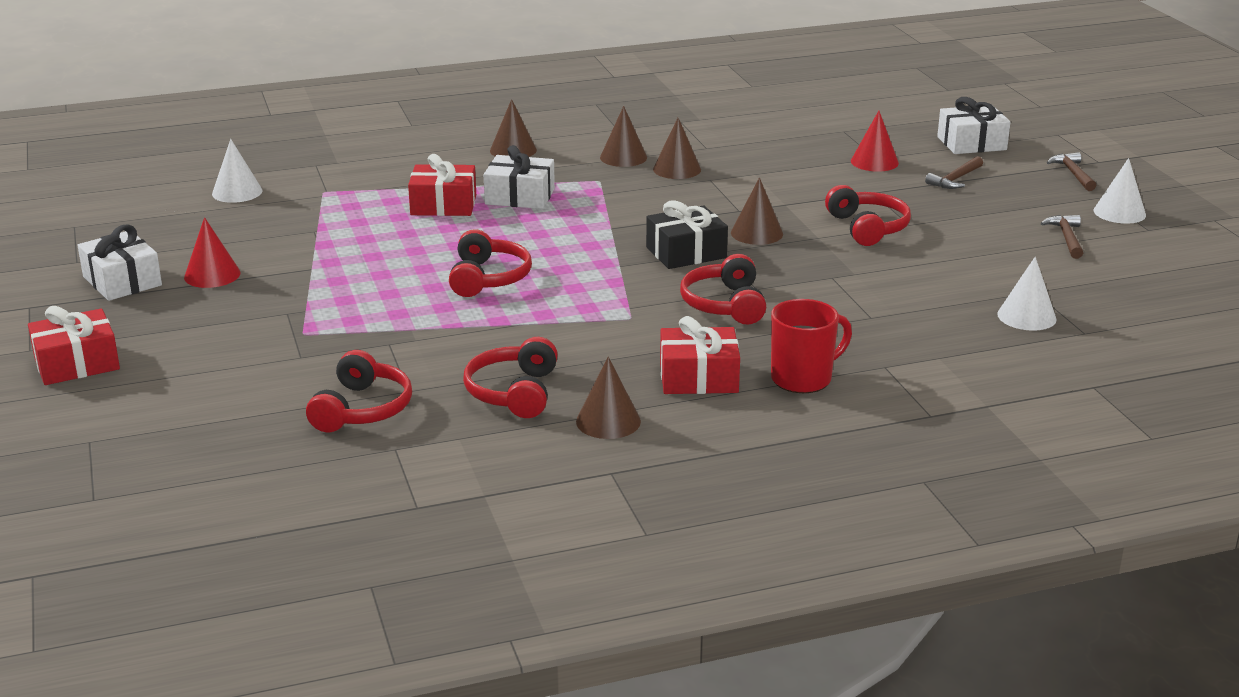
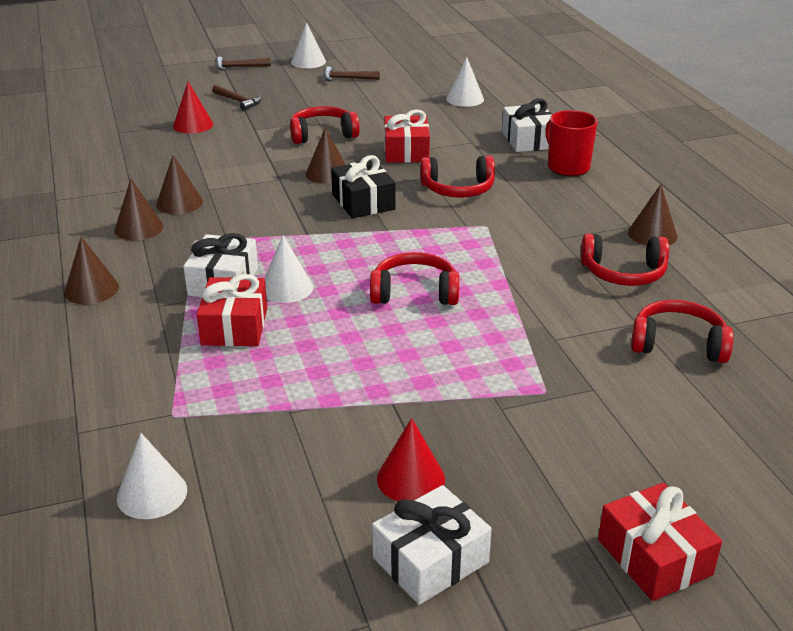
camera: 90 degrees left, 5 degrees up
(505, 222) = (286, 288): none -> white cone
(698, 378) = (576, 201): red gift -> red gift (406, 151)
(971, 143) = (168, 91): white gift -> white gift (528, 140)

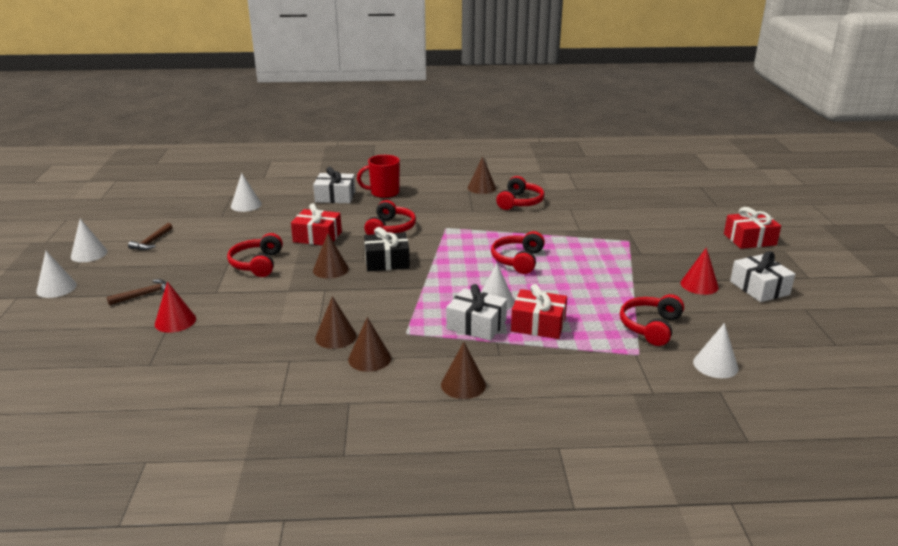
camera: 75 degrees left, 5 degrees down
(239, 67) = (56, 288): brown hammer -> white cone
(678, 344) = (592, 203): red headphones -> red headphones (650, 327)

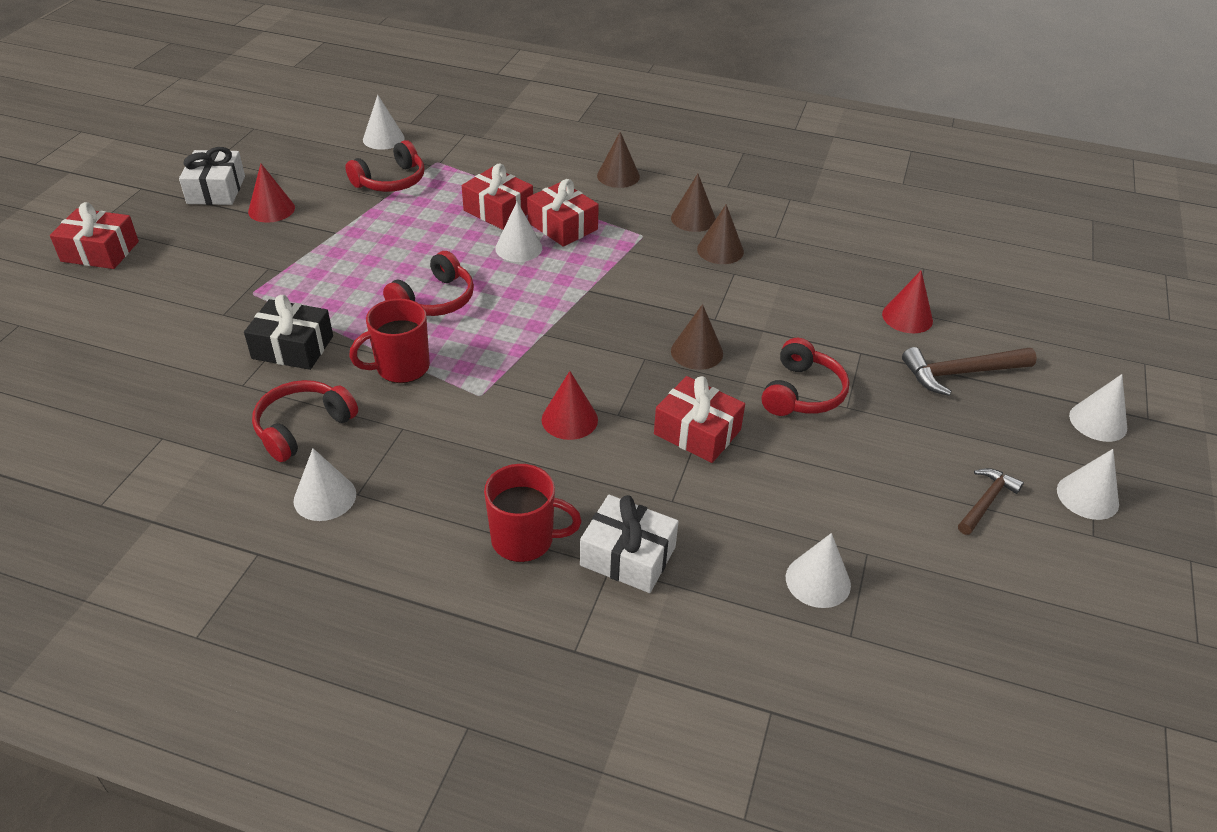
camera: 160 degrees left, 15 degrees up
(144, 295) = (961, 373): brown hammer -> brown hammer, size x1.55
(387, 261) = (612, 346): black gift -> black gift (292, 347)
(390, 228) = (569, 419): red headphones -> red cone
(476, 325) = (562, 226): white gift -> red gift
(481, 188) = (325, 497): brown cone -> white cone
(500, 229) = (401, 368): none -> red mug

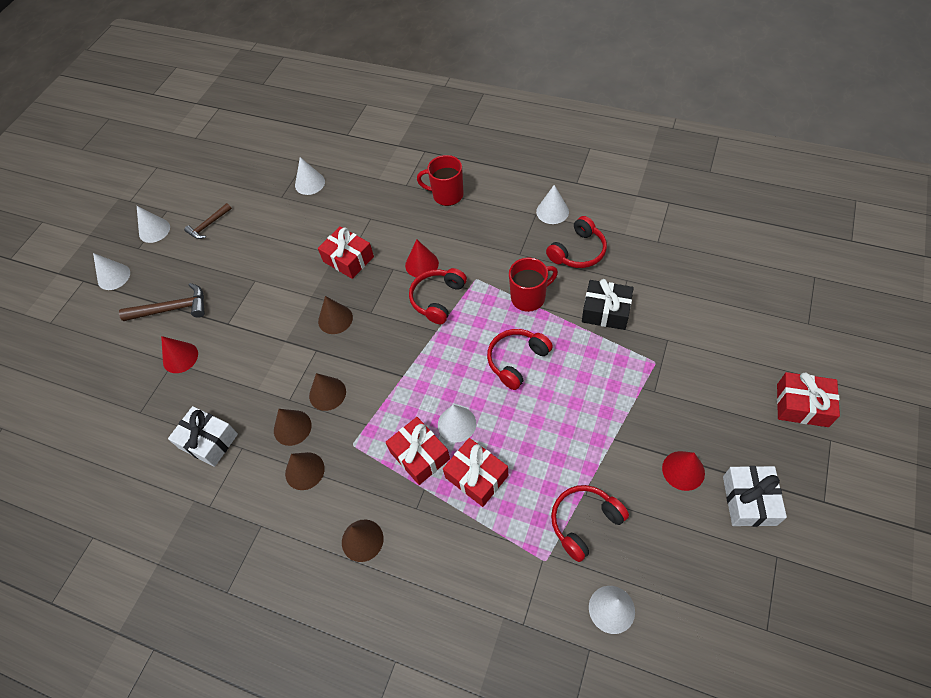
camera: 170 degrees left, 15 degrees up
(628, 556) = (397, 190): white gift -> white gift (208, 441)
(685, 277) = (327, 393): none -> brown cone
(802, 393) = (278, 289): red headphones -> red headphones (437, 299)

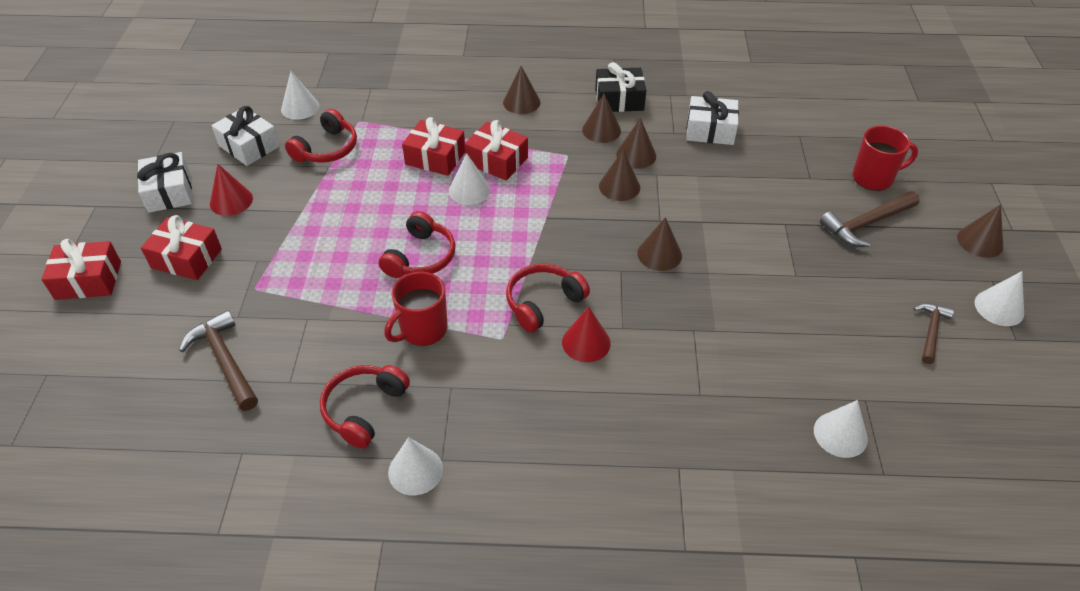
camera: 155 degrees right, 10 degrees down
(114, 276) = (980, 241): white cone -> brown cone
(180, 357) = (806, 183): red cone -> none
(348, 259) = (692, 327): red gift -> red gift (186, 258)
(437, 299) = (543, 303): red headphones -> red headphones turned 135 degrees counterclockwise
(446, 195) = (600, 463): red mug -> red mug (874, 178)
(606, 311) = (317, 334): black gift -> black gift (619, 100)
(670, 552) = (249, 146): none -> white gift
(674, 305) = (225, 361): none -> brown hammer

